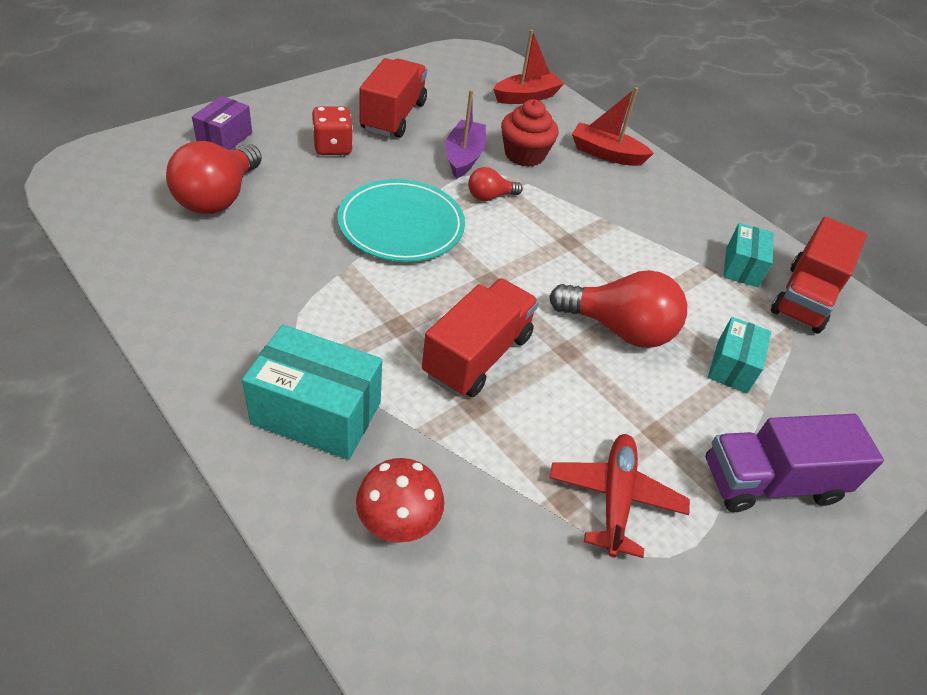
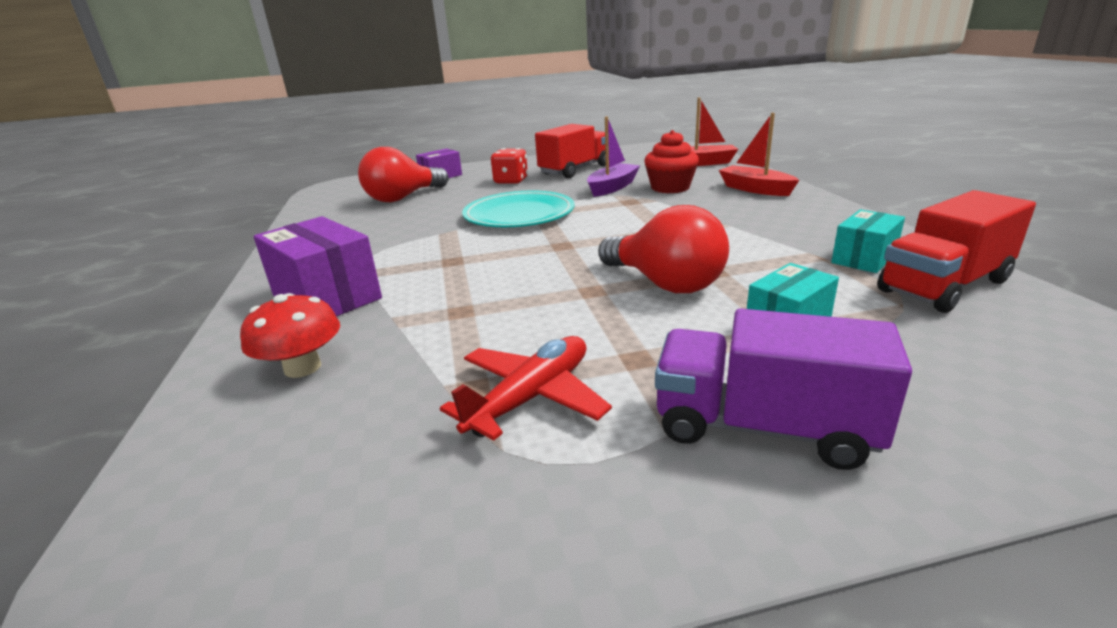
camera: 35 degrees right, 20 degrees down
(317, 413) = (327, 297): turquoise box -> purple box
(477, 355) = (499, 283): red truck -> none
(489, 196) = (613, 205): red light bulb -> none

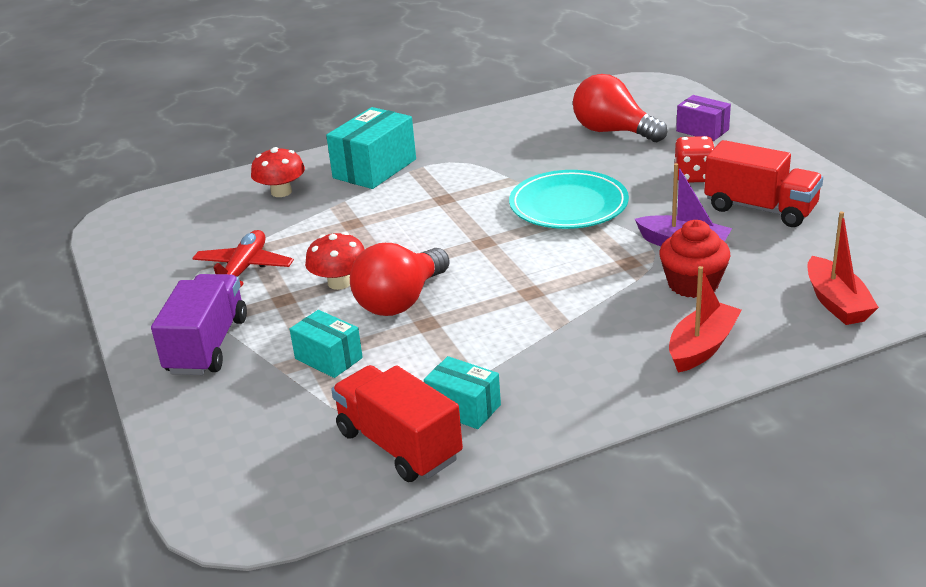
camera: 80 degrees right, 5 degrees up
(327, 297) = (375, 169): purple box -> turquoise box
(531, 398) = (243, 269): red plane -> red plane turned 105 degrees counterclockwise
(609, 318) = (339, 283): none -> red mushroom

